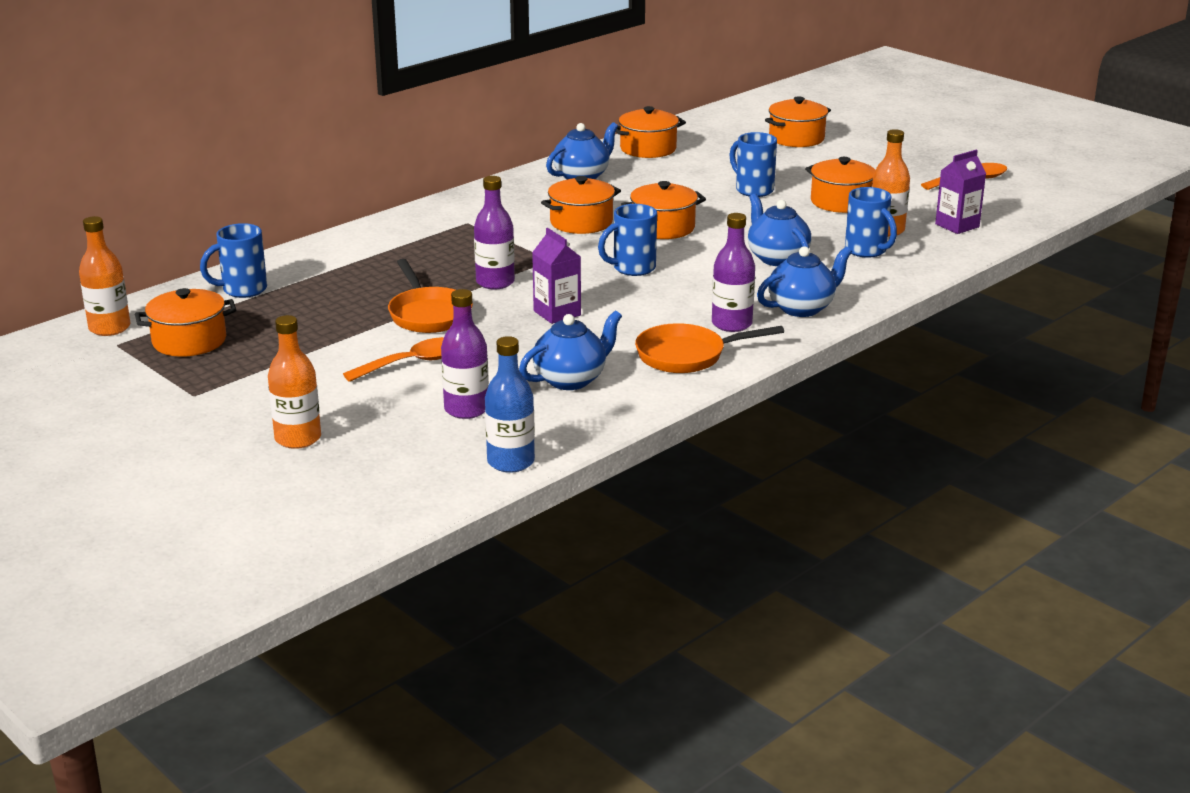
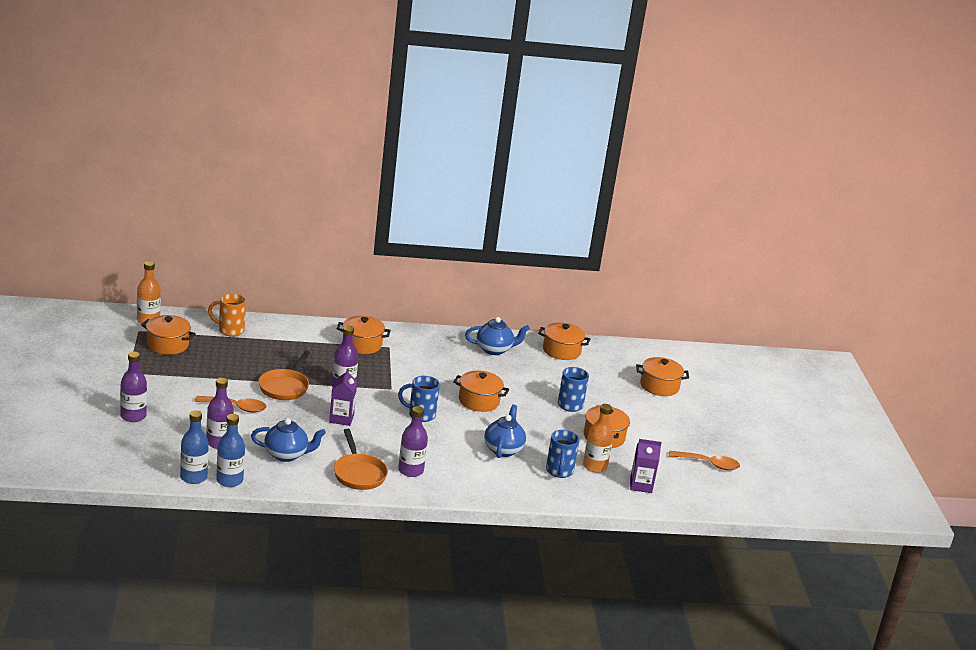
camera: 35 degrees right, 0 degrees up
(242, 290) = (230, 330): blue mug -> orange mug
(298, 438) = (133, 416): orange bottle -> purple bottle
(560, 441) = (229, 480): none -> blue bottle
(581, 222) = (444, 376): orange pot -> orange pot (362, 344)
(686, 355) = (359, 474): orange pan -> orange pan turned 135 degrees counterclockwise
(802, 308) = (461, 482): blue teapot -> none

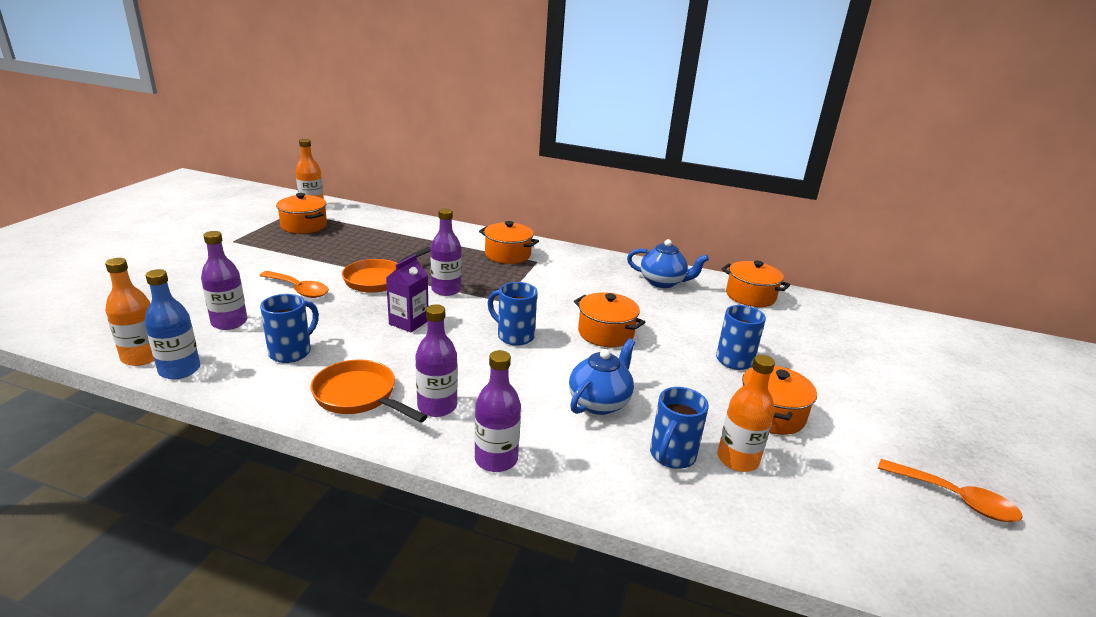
camera: 25 degrees right, 0 degrees up
(133, 416) = (176, 279): purple bottle -> purple bottle (496, 459)
(193, 477) = (142, 357): blue bottle -> orange bottle
(230, 330) = (380, 224): orange mug -> none
(286, 455) = (292, 352): blue teapot -> blue mug
(359, 474) = (359, 396): orange pan -> orange pan turned 120 degrees clockwise
(641, 485) = (812, 513): purple carton -> none
(659, 386) = (880, 358): orange pot -> none

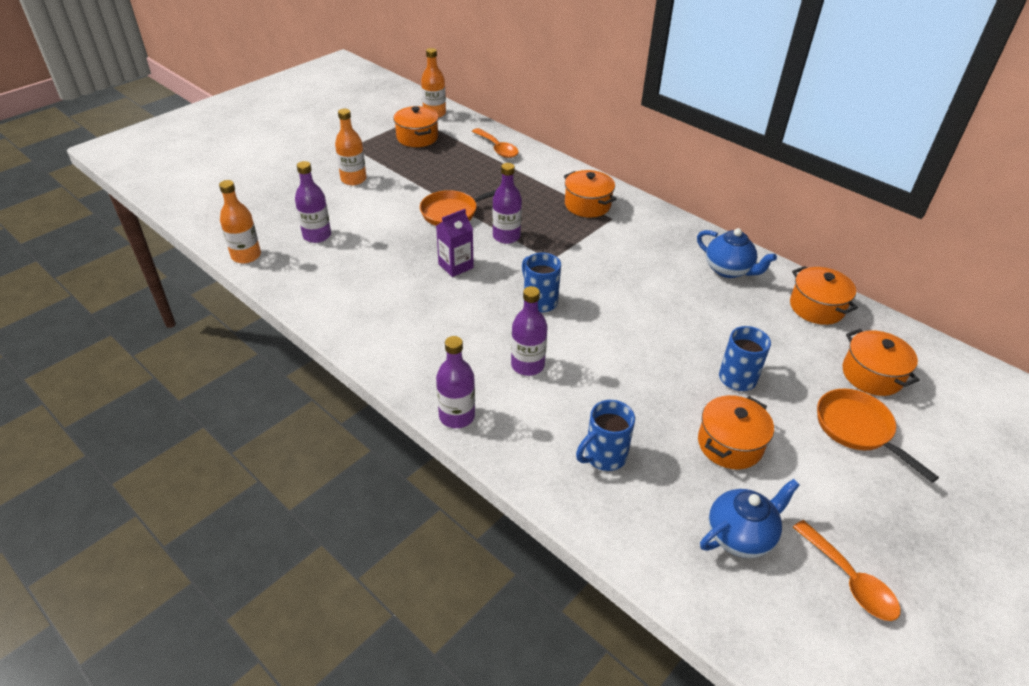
camera: 25 degrees right, 15 degrees up
(179, 370) = (267, 274): blue bottle -> none
(292, 352) = (351, 276): blue mug -> none
(299, 290) = (382, 212): orange spoon -> orange spoon (497, 148)
(359, 396) = (382, 330): orange pan -> orange pan (857, 429)
(437, 406) = (436, 356): purple bottle -> purple bottle (527, 365)
(599, 402) = (574, 388): blue teapot -> blue teapot (740, 535)
(605, 333) = (627, 317): orange pot -> orange pot (872, 375)
(737, 459) = (662, 477): orange bottle -> orange bottle (353, 179)

